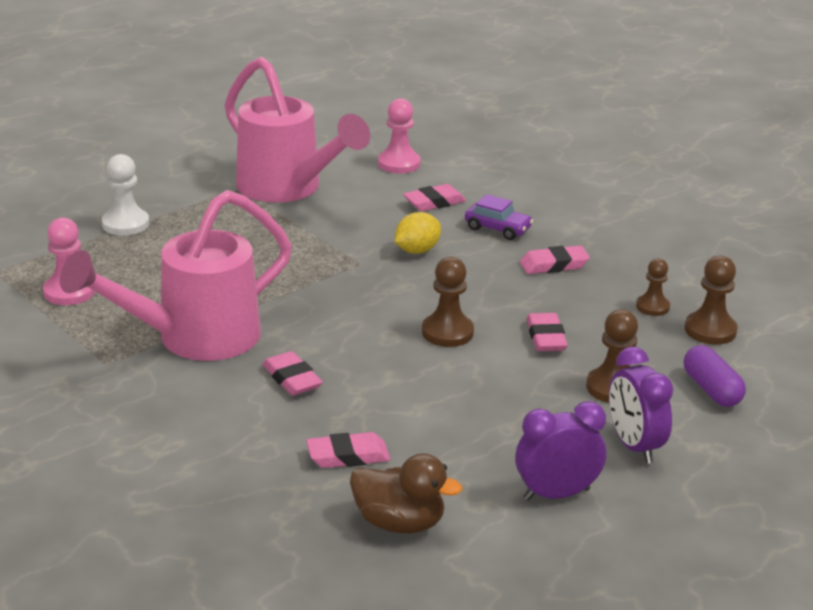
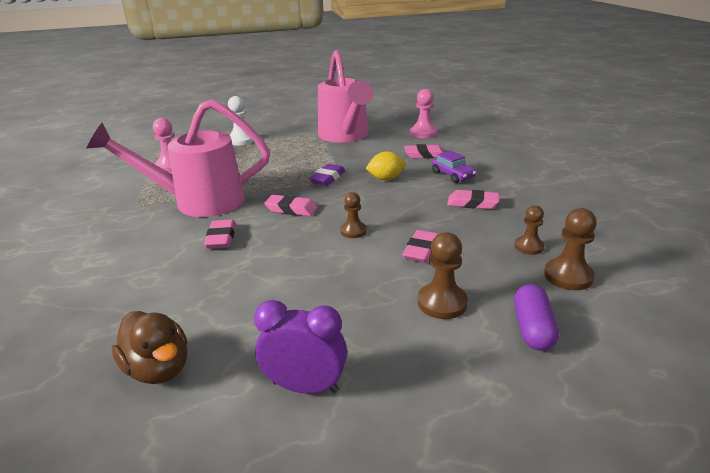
camera: 30 degrees right, 0 degrees up
(337, 265) = (328, 178): none -> purple eraser
(348, 456) = (190, 300): pink eraser -> pink eraser (291, 209)
(447, 332) = (353, 231): brown pawn -> brown pawn, size x0.67
(634, 446) = (416, 361): purple clock -> none

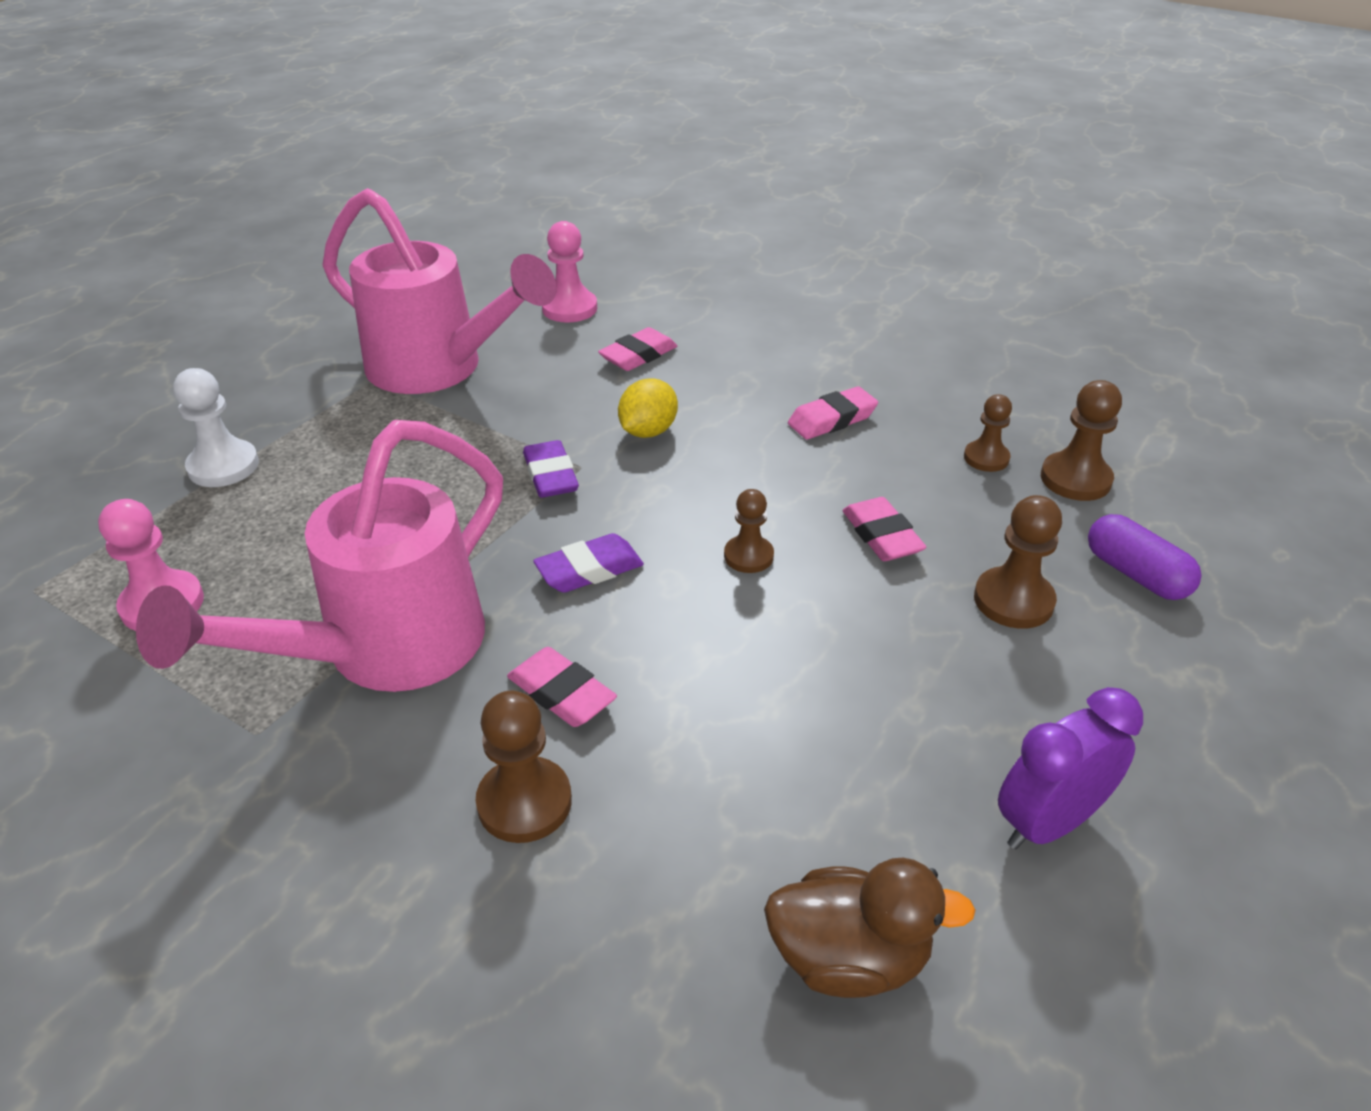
camera: 45 degrees left, 10 degrees up
(160, 259) = (524, 802): none -> brown pawn
(291, 209) = (589, 570): pink eraser -> purple eraser
(452, 175) = (735, 379): purple car -> none

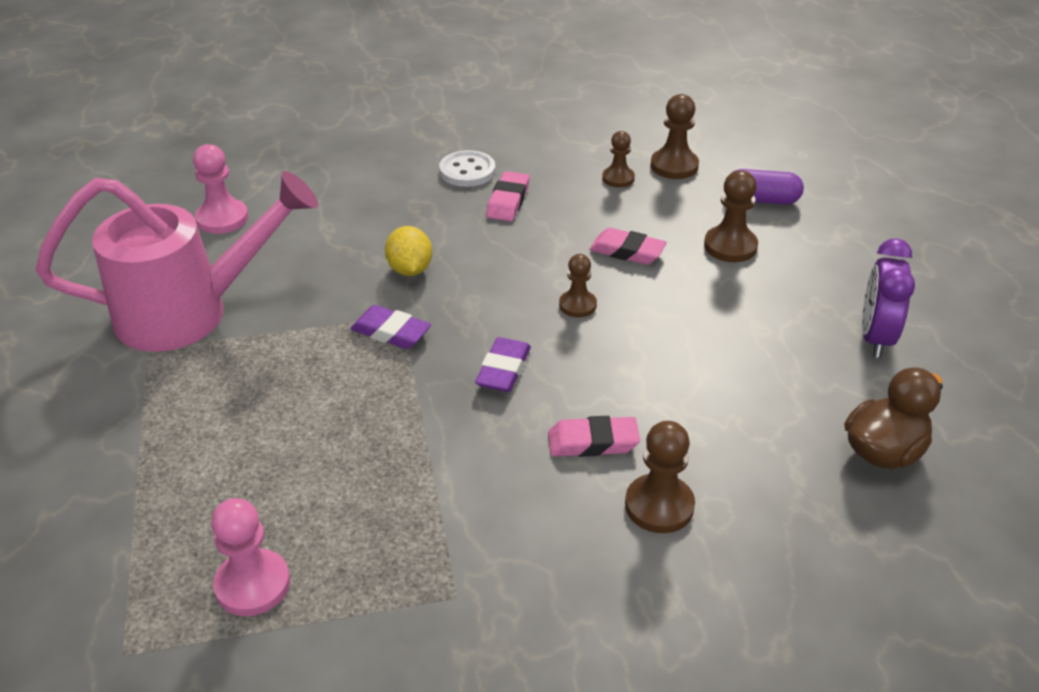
camera: 45 degrees left, 0 degrees up
(223, 466) = (130, 476): white pawn -> none
(382, 652) = (456, 498): pink watering can -> none
(638, 355) = (326, 225): pink eraser -> none
(835, 371) = (467, 171): none -> white button

